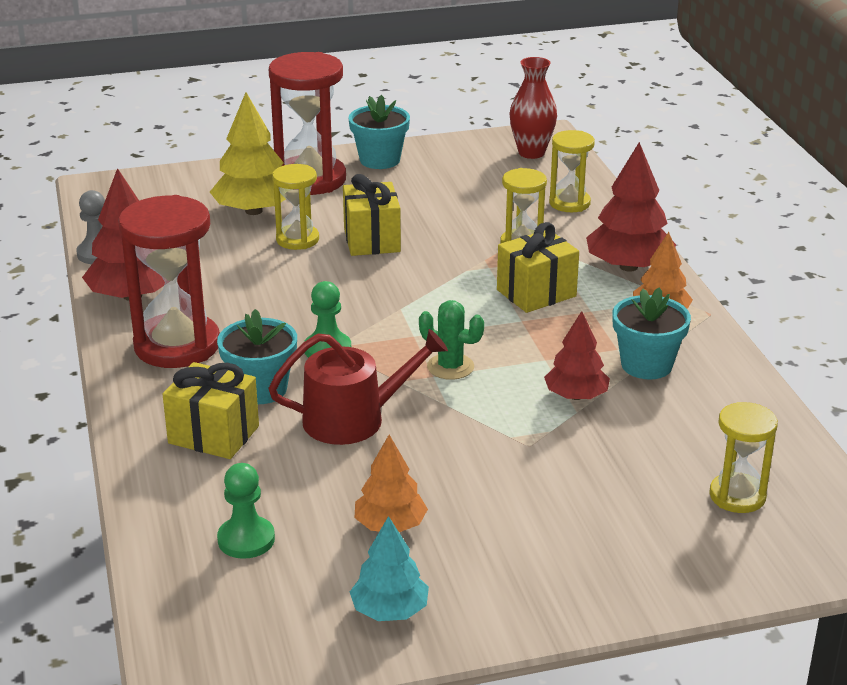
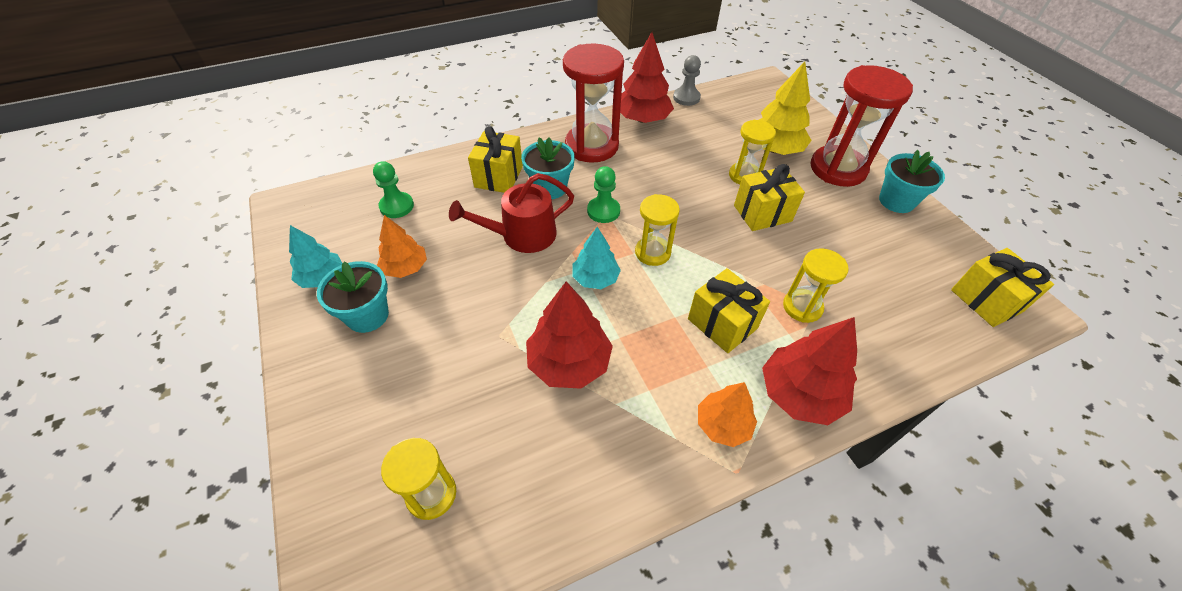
camera: 80 degrees right, 20 degrees up
(354, 419) = (521, 235): red watering can -> red watering can turned 90 degrees clockwise
(450, 367) = (595, 278): green cactus -> turquoise tree
(531, 153) = (986, 300): red vase -> yellow gift
(569, 203) = (901, 338): yellow hourglass -> yellow hourglass (652, 252)
(576, 396) = (569, 362): red tree -> red tree, size x1.56
(646, 365) = (627, 414): turquoise flower pot -> turquoise flower pot (367, 315)

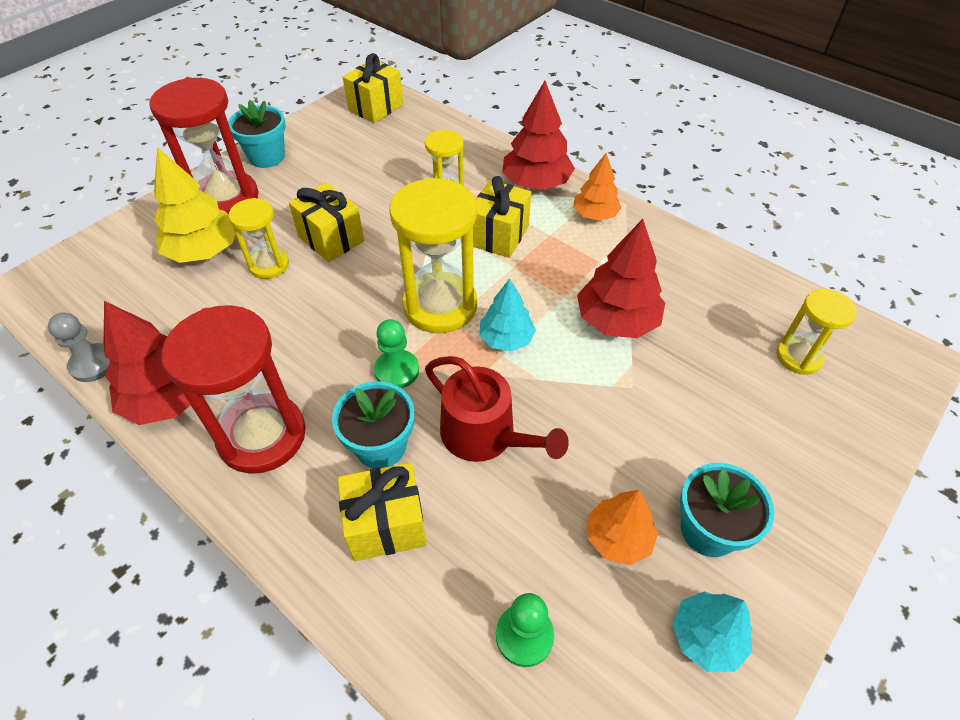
camera: 115 degrees left, 0 degrees up
(652, 252) = (440, 306): yellow hourglass -> yellow hourglass, size x1.77

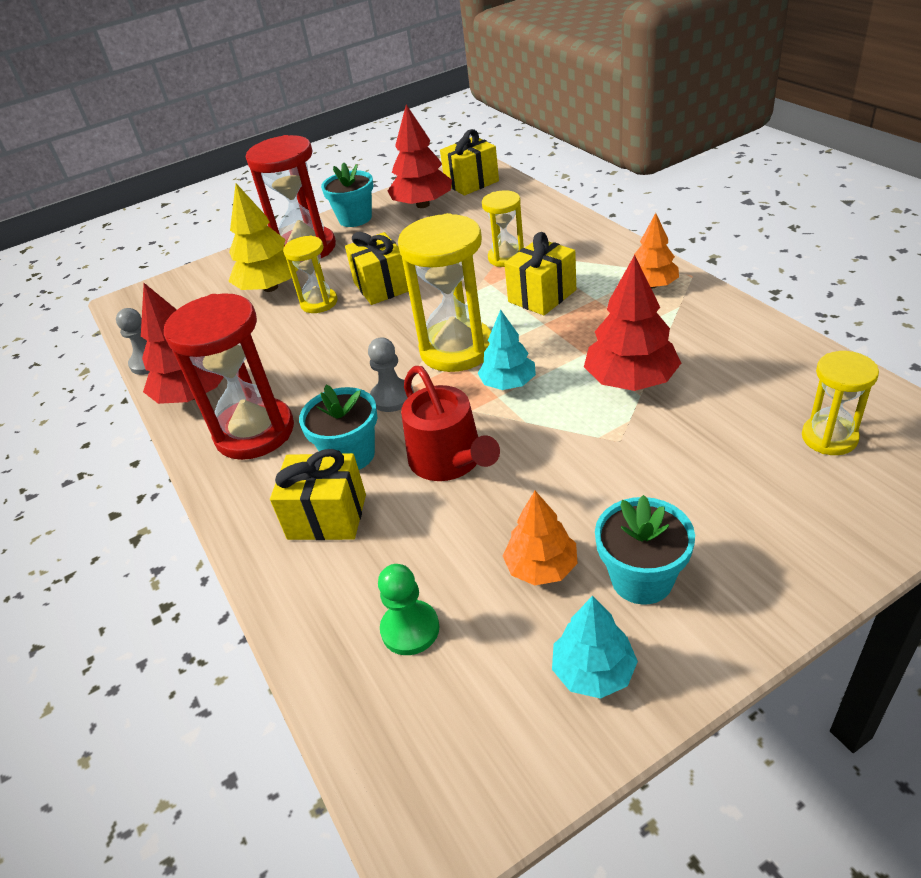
camera: 25 degrees right, 10 degrees down
(397, 370) = (392, 397): green pawn -> grey pawn
(536, 183) = (602, 253): red tree -> red tree (423, 205)

